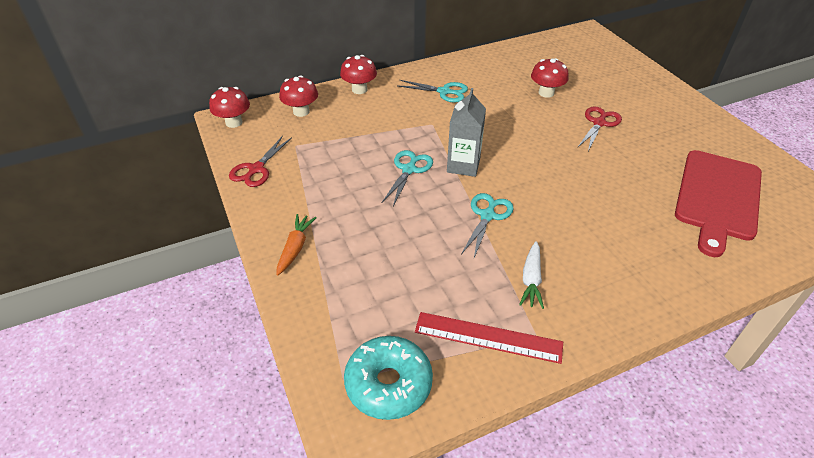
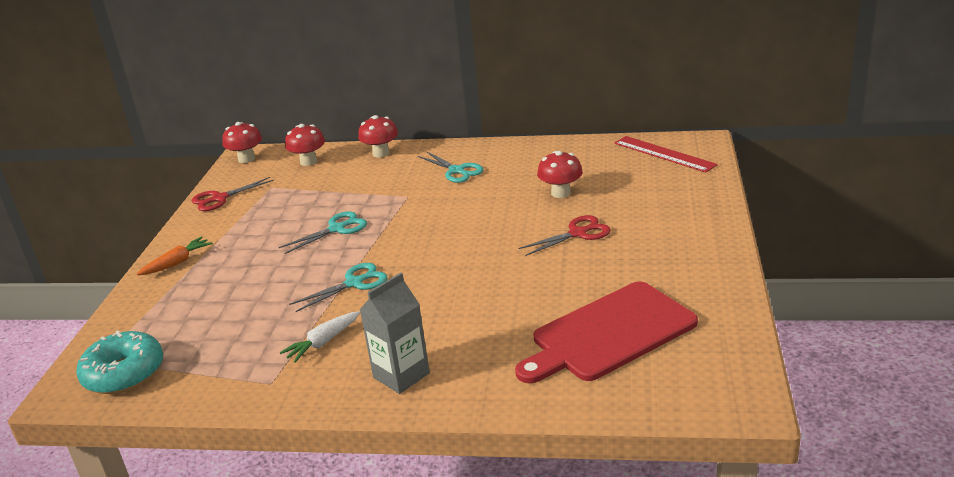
camera: 35 degrees right, 15 degrees down
(463, 165) = (388, 237): grey carton -> grey carton (401, 375)
(488, 337) = (232, 370): red ruler -> red ruler (664, 154)

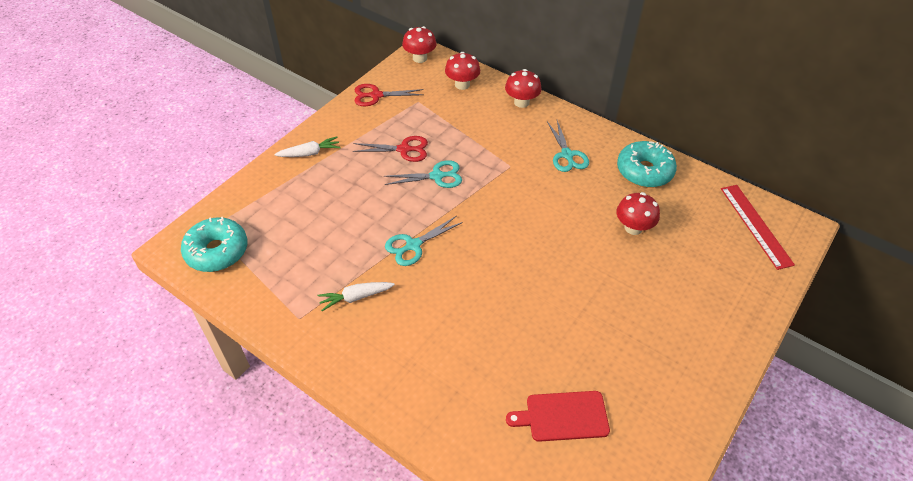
camera: 25 degrees right, 20 degrees up
(177, 263) = (309, 153): orange carrot -> white carrot
(354, 283) = (413, 245): turquoise scissors -> turquoise scissors turned 150 degrees clockwise
(401, 375) = (387, 365): grey carton -> none
(538, 156) = (644, 171): none -> turquoise donut
(578, 233) = (615, 285): red scissors -> red scissors (404, 149)
(609, 334) = (563, 416): red cutting board -> red cutting board, size x0.58

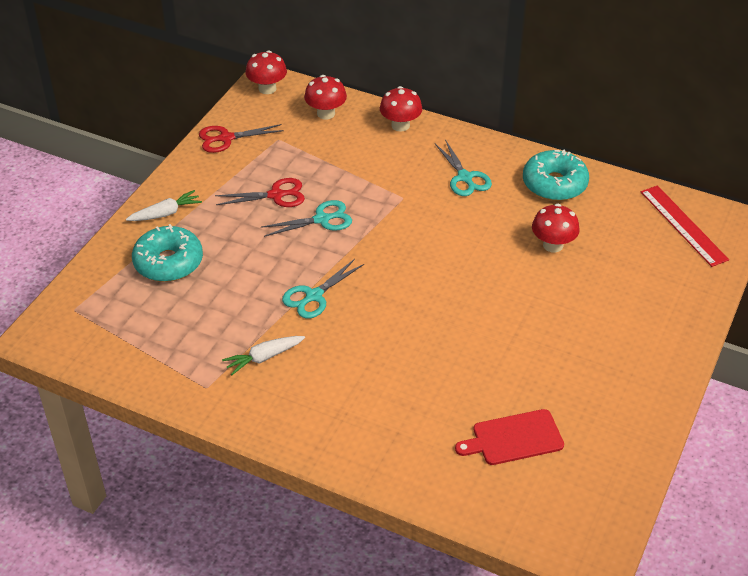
camera: 10 degrees left, 5 degrees down
(217, 251) = (90, 333): turquoise donut -> turquoise donut (168, 262)

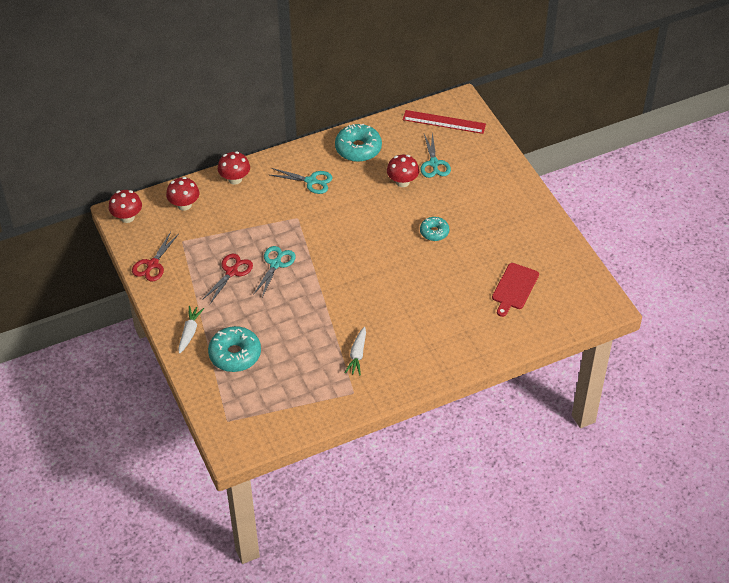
camera: 50 degrees left, 5 degrees up
(314, 296) = (333, 305): turquoise scissors -> turquoise scissors (434, 163)
(513, 314) = (434, 232): none -> turquoise donut

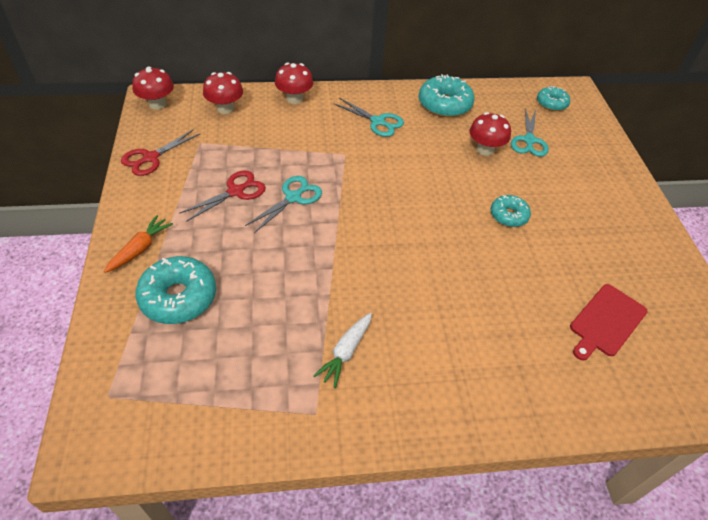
camera: 15 degrees right, 0 degrees up
(189, 332) = (140, 249): white carrot -> orange carrot
(444, 122) = (551, 103): red ruler -> turquoise donut

